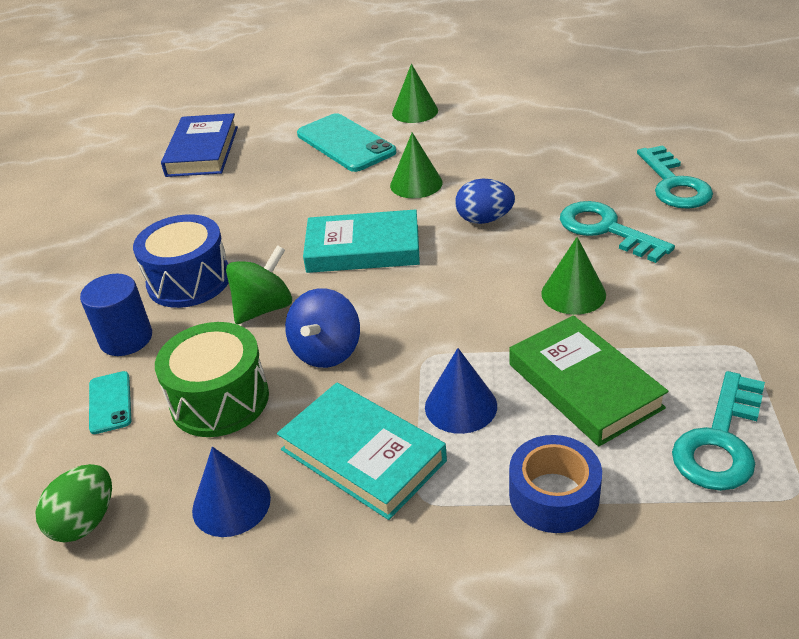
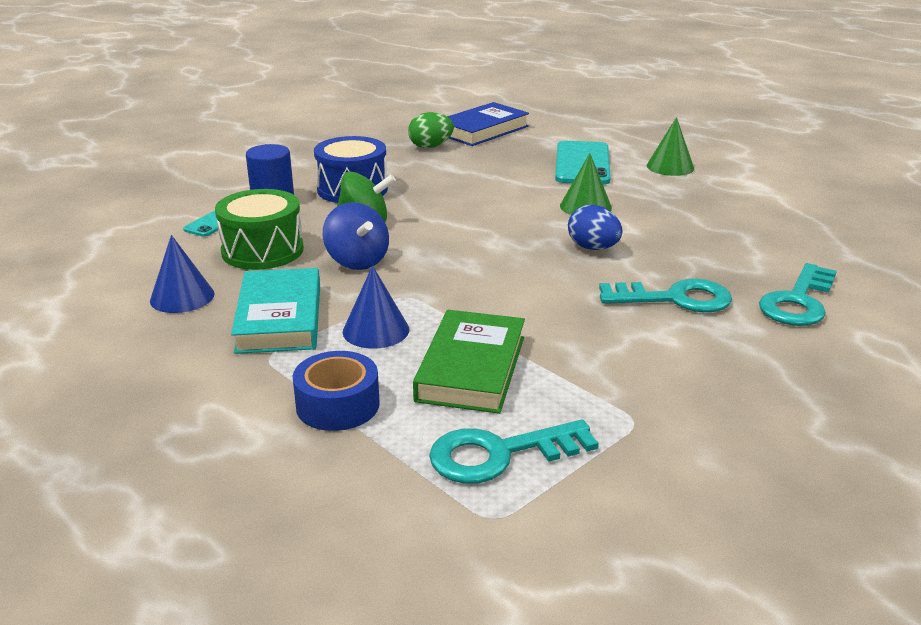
camera: 40 degrees right, 10 degrees down
(85, 521) = (115, 263): green egg -> green egg (430, 146)
(327, 351) = (357, 261): blue spinning top -> blue spinning top turned 90 degrees counterclockwise
(363, 249) = (479, 223): turquoise book -> none
(573, 294) = (570, 319): green cone -> none
(606, 230) = (675, 299): turquoise key -> turquoise key turned 90 degrees clockwise

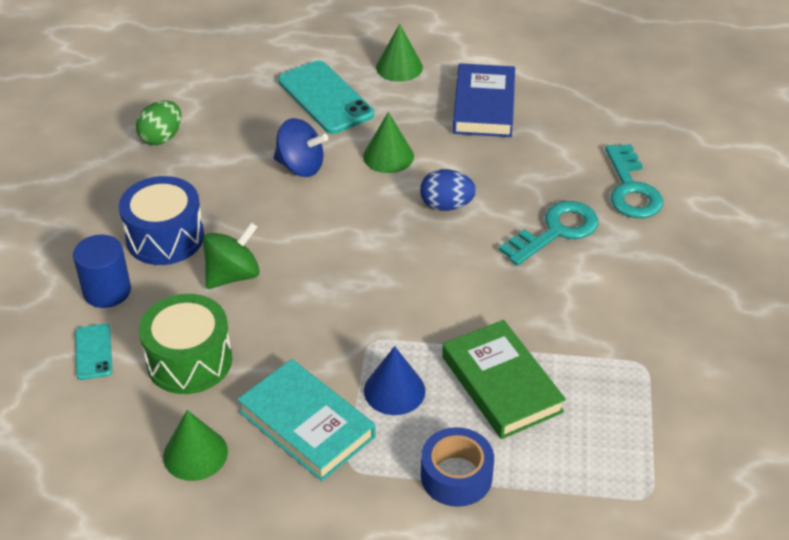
camera: 40 degrees left, 15 degrees up
(182, 297) = (195, 454): blue cone -> green cone
(357, 261) = (286, 325): blue spinning top -> blue spinning top (300, 166)
(482, 130) = (181, 88): blue book -> blue book (483, 106)
(500, 454) = (600, 445): turquoise key -> none

